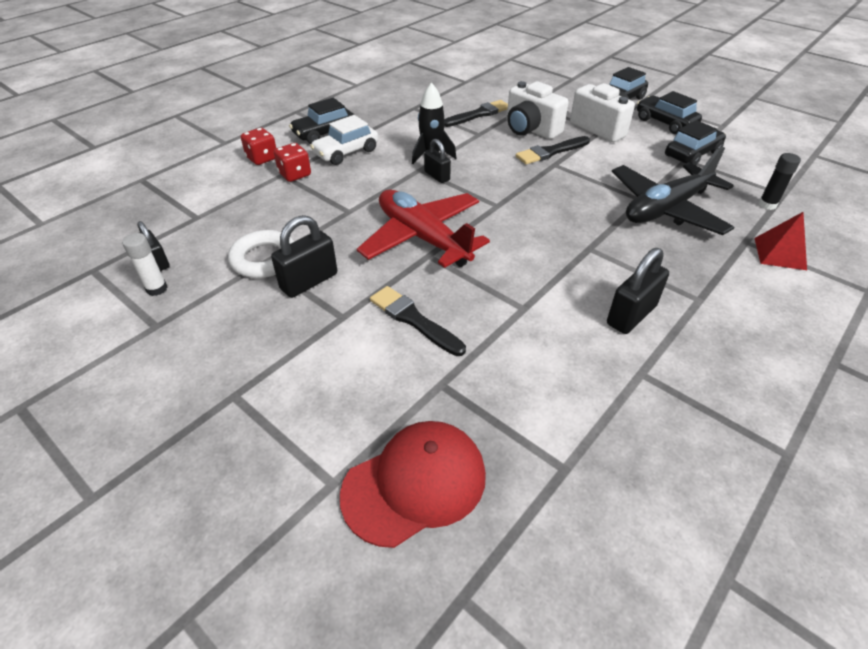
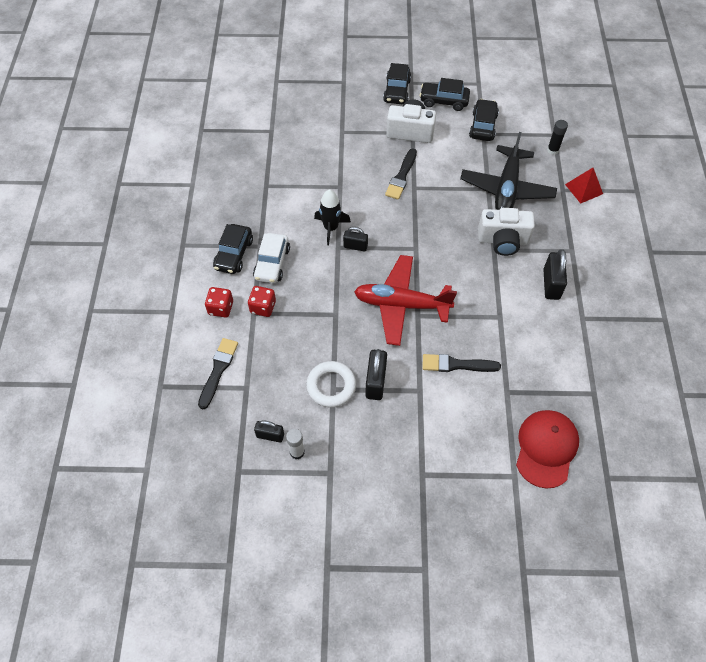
camera: 40 degrees left, 15 degrees up
(478, 114) = (319, 165): black brush -> black brush (218, 370)
(530, 130) = (368, 161): white camera -> white camera (503, 240)

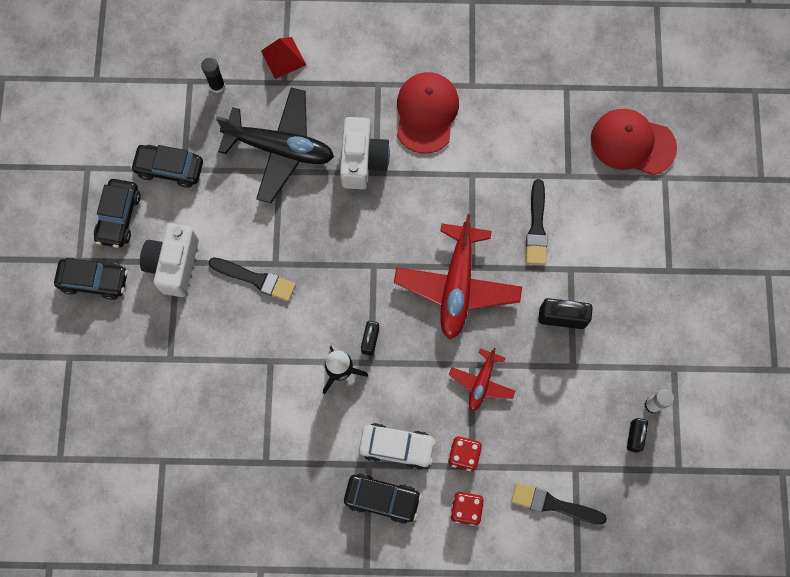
camera: 90 degrees left, 15 degrees up
(320, 320) = (481, 382): none -> red plane
(331, 386) = (569, 368): white ring -> none
(551, 284) = (426, 113): black padlock -> red cap

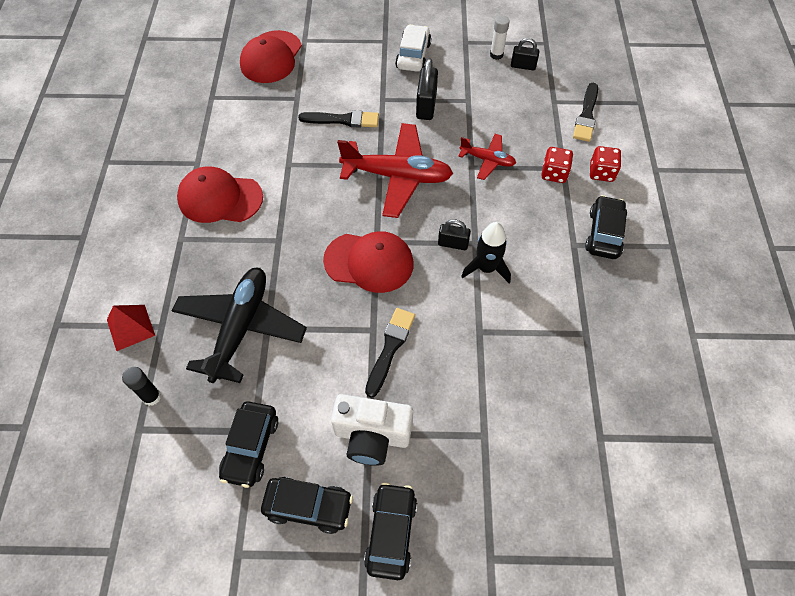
camera: 90 degrees left, 15 degrees down
(349, 259) = (369, 262): none -> red cap
(362, 161) = (264, 251): white camera -> none
(396, 447) = (554, 222): white car -> white car (413, 56)

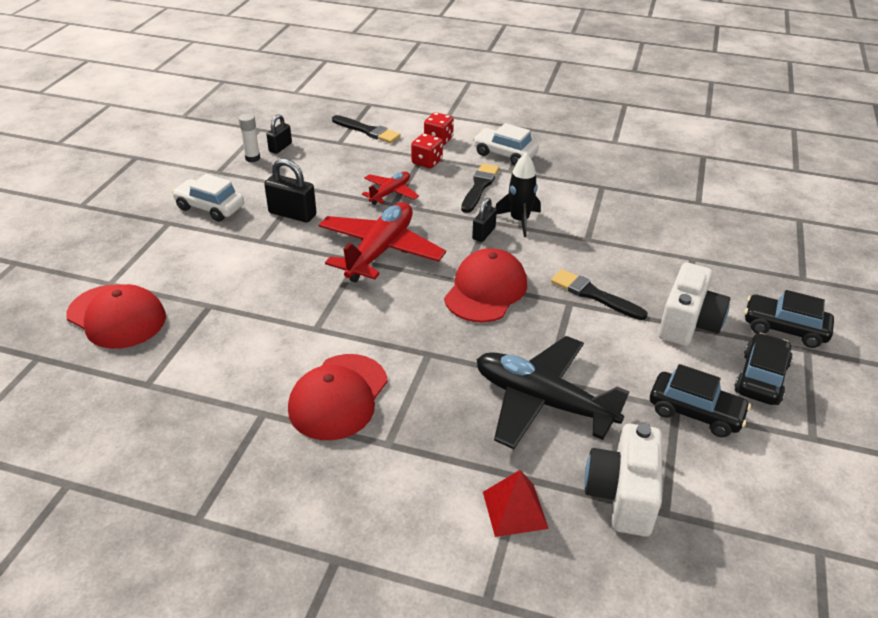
camera: 75 degrees left, 20 degrees down
(152, 397) = (622, 495): black glue stick -> white camera
(343, 120) = (273, 274): black brush -> black brush (479, 187)
(604, 234) = (505, 154): black car -> white car

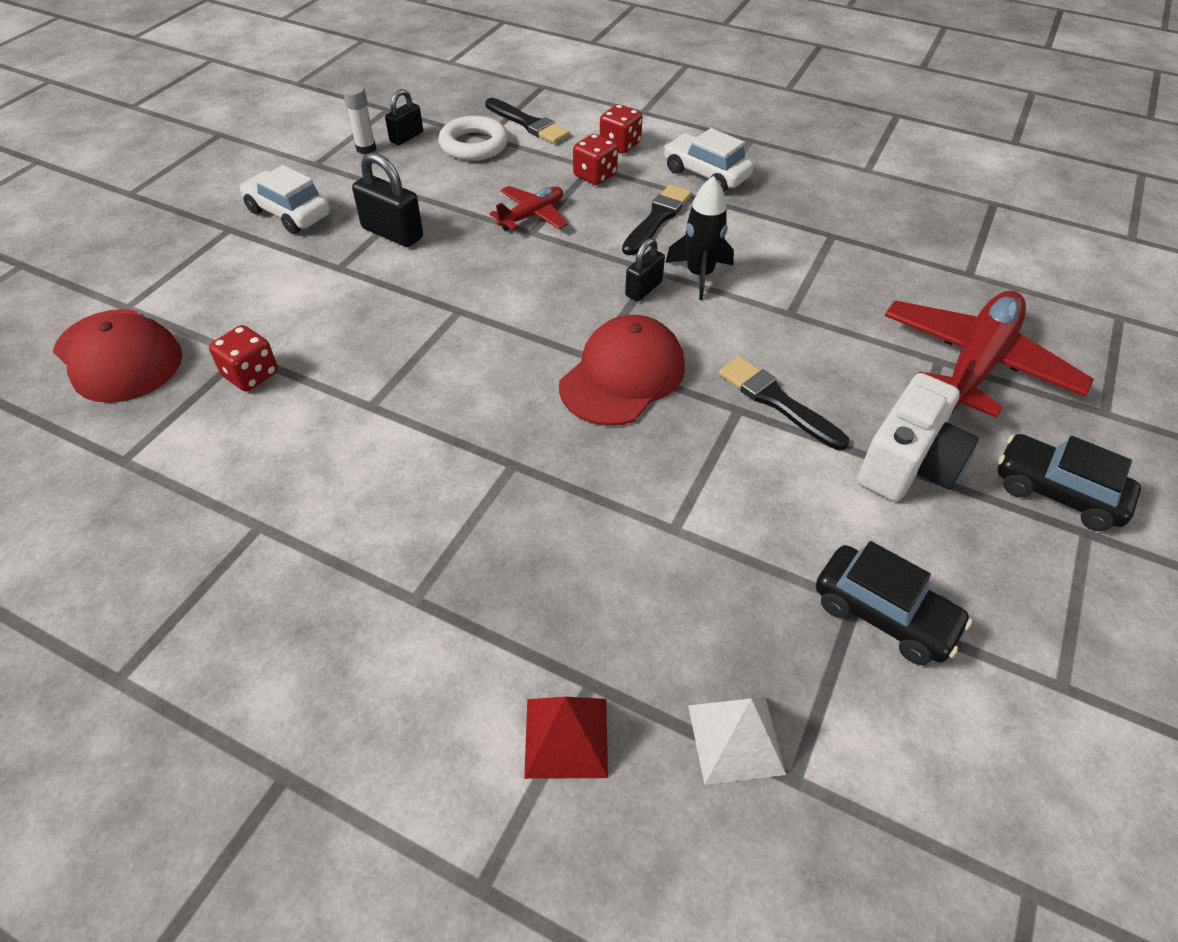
camera: 10 degrees right, 10 degrees up
(221, 318) = (251, 375): none -> red dice
(332, 149) = (474, 145): none -> white ring
(338, 397) = (368, 515): red cap -> none
(380, 251) = (493, 300): red plane -> red plane (976, 364)
(543, 402) = (656, 563): black plane -> none
(622, 495) = (735, 739): white camera -> white pyramid
(761, 378) = (1001, 571): black car -> none

